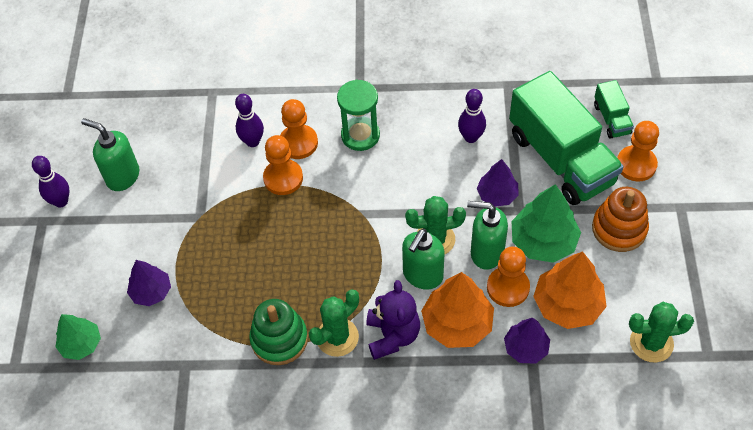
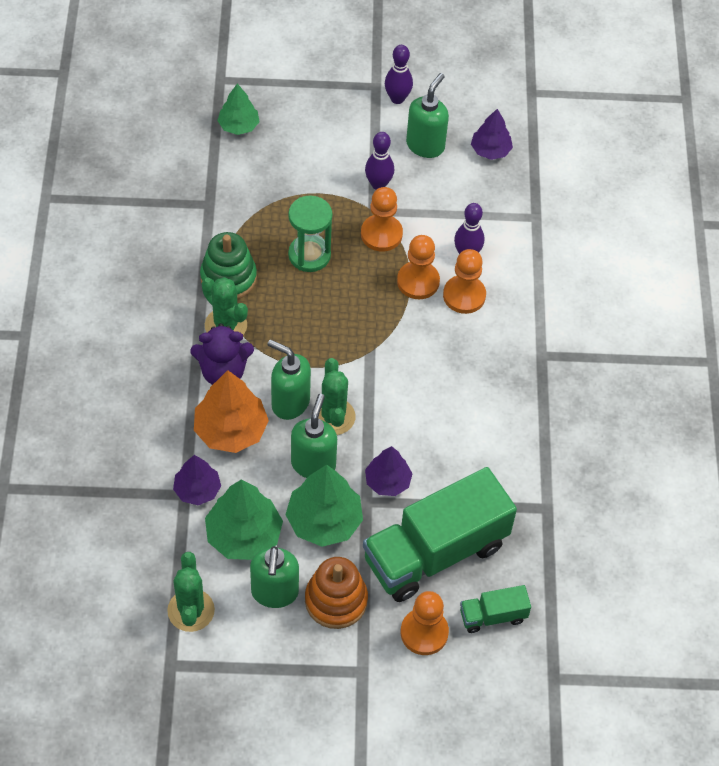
camera: 85 degrees right, 0 degrees up
(151, 292) = (289, 175): purple tree -> purple tree (490, 150)
(360, 135) = (473, 353): green hourglass -> green hourglass (309, 255)
(471, 137) = (468, 462): purple bowling pin -> purple bowling pin (378, 184)
(508, 287) = (269, 480): orange pawn -> orange pawn (381, 234)
(567, 304) = (244, 535): orange tree -> green tree
(620, 276) = (274, 593): none -> green soap dispenser

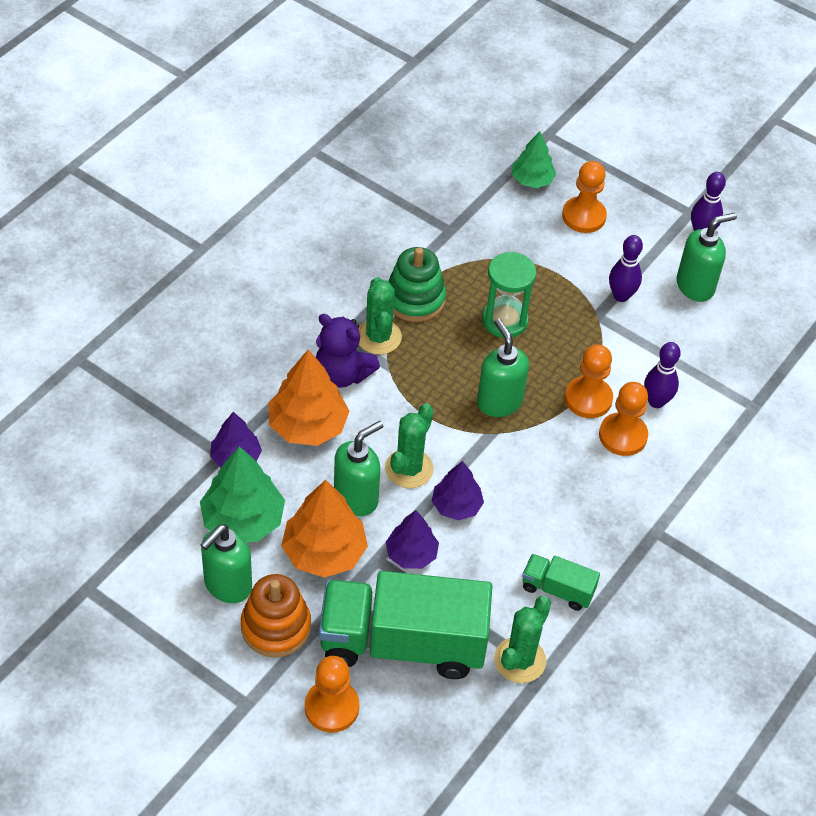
camera: 35 degrees right, 5 degrees down
(191, 610) = (143, 554): green cactus -> green cactus (520, 660)
(290, 402) = (380, 434): green soap dispenser -> green soap dispenser (499, 402)
(324, 521) = (324, 552): green tree -> orange tree
(381, 234) = (587, 339): orange pawn -> orange pawn (583, 216)
(490, 150) = (757, 324): purple tree -> purple tree (456, 506)
(493, 616) = (409, 734): green truck -> green truck (557, 589)

